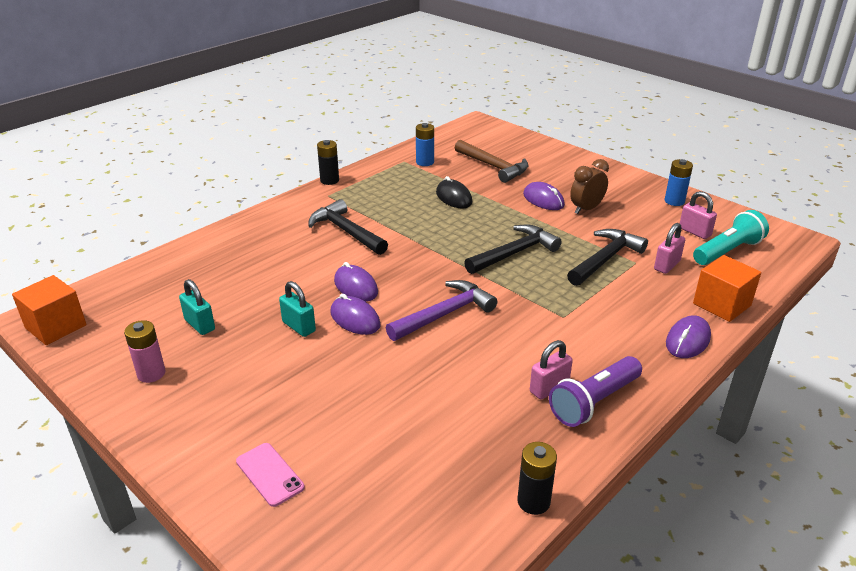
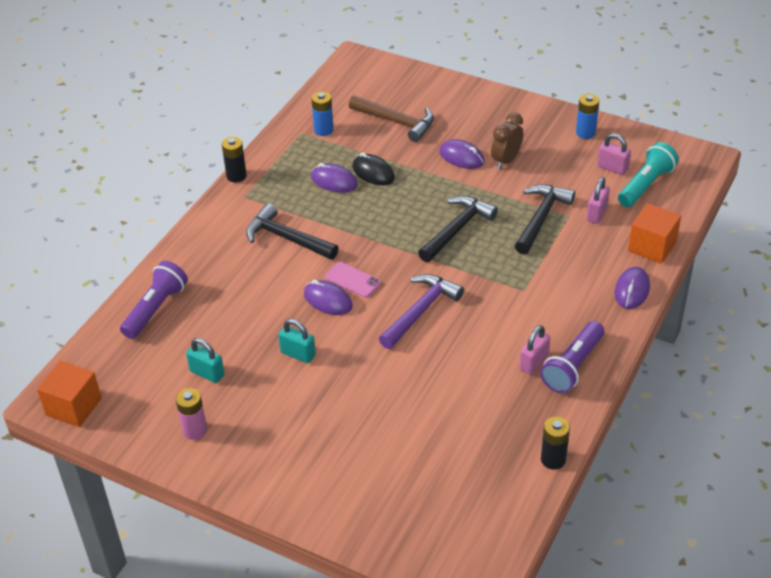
camera: 15 degrees left, 10 degrees up
(191, 262) = (155, 309): none -> purple flashlight
(269, 474) = (346, 490): pink phone -> pink phone (352, 280)
(355, 319) = (344, 335): purple mouse -> purple mouse (334, 181)

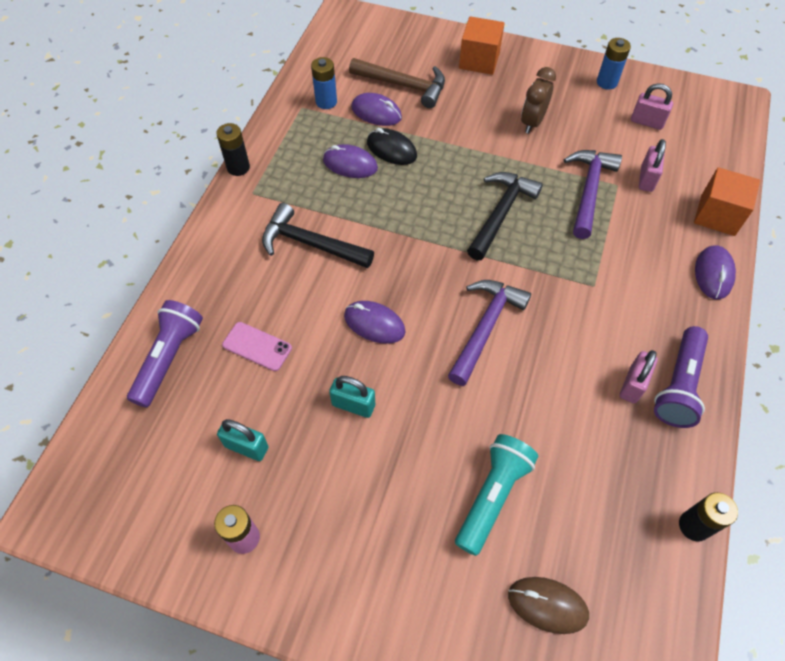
camera: 10 degrees left, 15 degrees up
(73, 407) = (82, 520): orange cube -> orange cube (479, 60)
(352, 280) = (397, 292): pink phone -> pink phone (257, 346)
(419, 495) = (547, 605): none -> brown mouse
(461, 157) = (484, 122): purple mouse -> purple mouse (376, 113)
(541, 218) = (588, 190): black hammer -> purple hammer
(645, 185) = (687, 139): turquoise flashlight -> turquoise flashlight (492, 496)

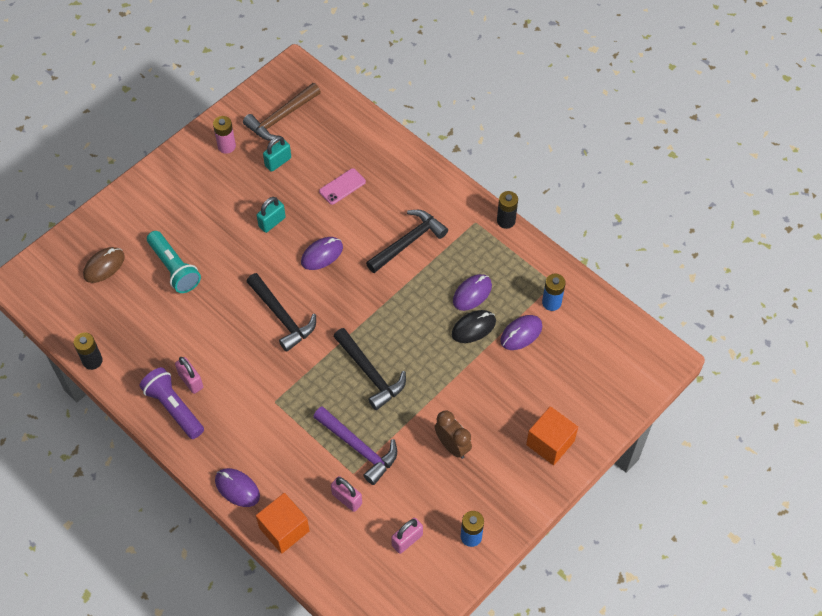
camera: 115 degrees right, 0 degrees up
(169, 358) = (360, 140): purple flashlight -> none
(404, 85) = (544, 367): brown hammer -> brown hammer (281, 118)
(485, 327) = (282, 317): purple hammer -> black hammer

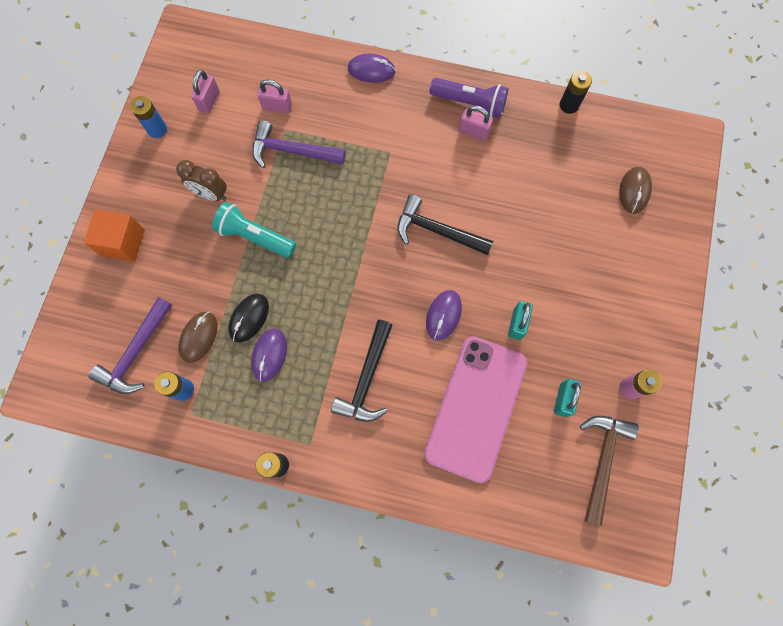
camera: 150 degrees right, 15 degrees up
(174, 268) = (570, 224): turquoise flashlight -> turquoise flashlight (255, 237)
(284, 529) = (313, 60): orange cube -> none
(342, 186) = (476, 408): pink phone -> pink phone, size x2.48
(370, 373) = (321, 220): black hammer -> none
(521, 334) = (199, 337): purple mouse -> brown mouse
(577, 347) = (136, 353): none -> purple hammer

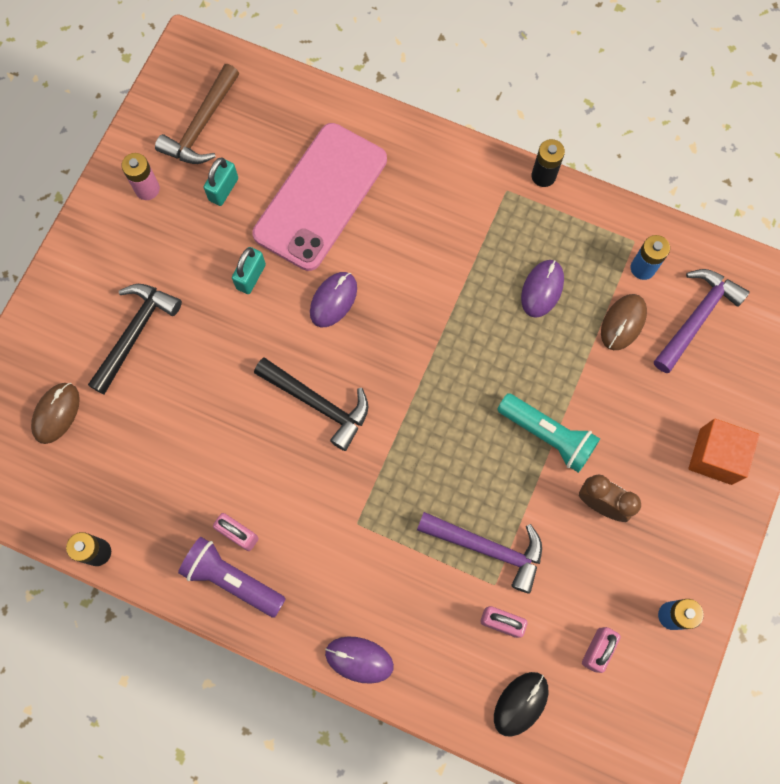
camera: 170 degrees left, 0 degrees up
(249, 318) = (562, 335): black mouse -> black mouse (520, 703)
(366, 379) = (435, 245): black hammer -> black hammer (135, 333)

